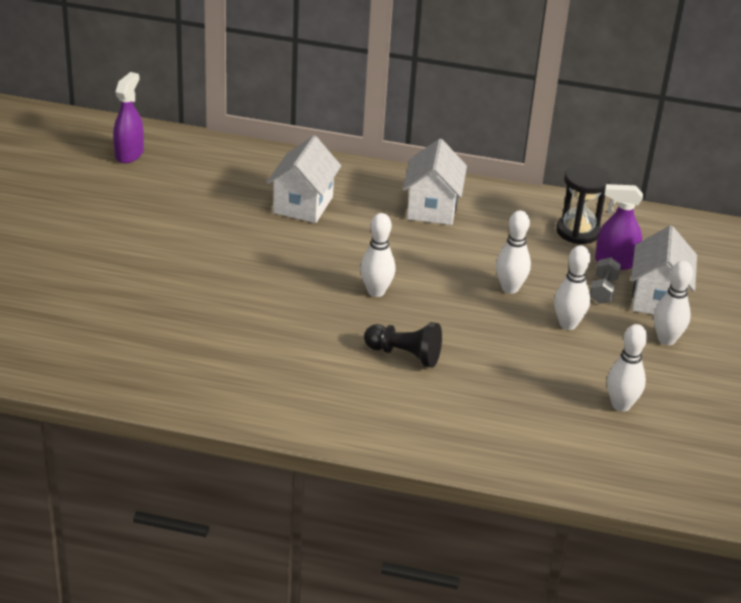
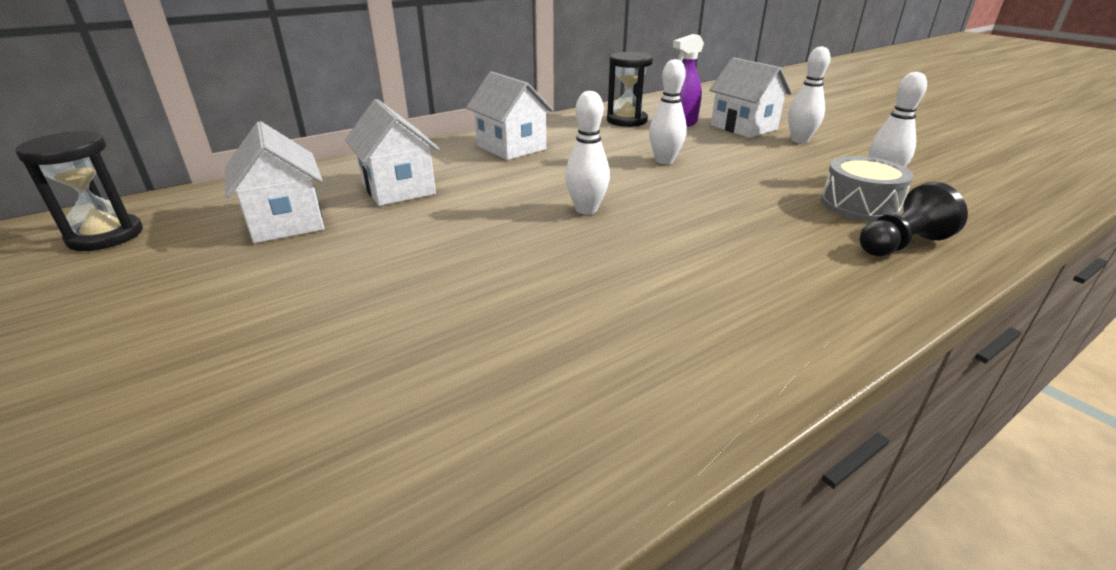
camera: 45 degrees left, 5 degrees down
(129, 154) = (106, 236): purple spray bottle -> black hourglass
(215, 196) = (286, 222): none -> white house
(405, 355) = (710, 236): black pawn -> black pawn (901, 244)
(548, 405) = (859, 205): none -> grey drum
(568, 324) = (742, 160): white bowling pin -> none
(603, 290) = (711, 137): grey dumbbell -> none

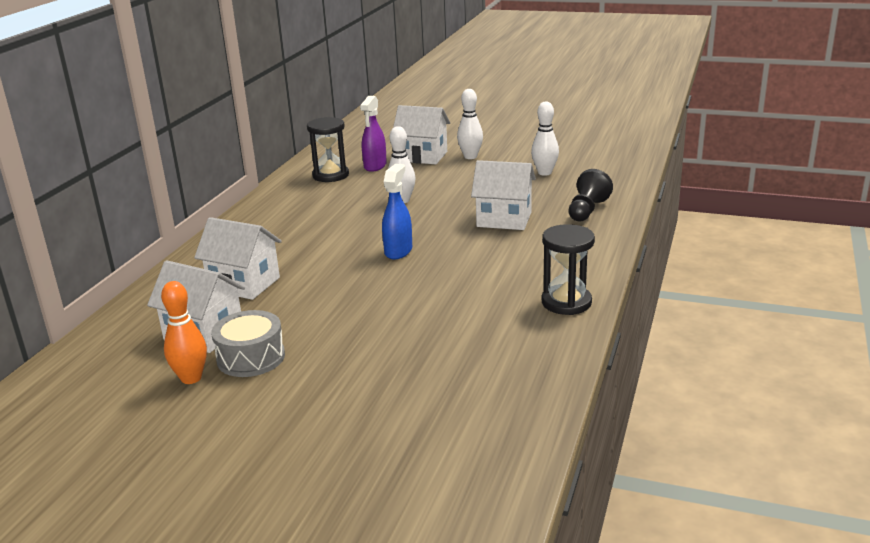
camera: 35 degrees left, 5 degrees down
(106, 236) = (76, 396): black hourglass -> black hourglass (566, 302)
(193, 262) = (191, 378): none -> orange bowling pin
(511, 147) = (275, 226): white house -> white house (504, 219)
(586, 210) = (398, 251): white bowling pin -> blue spray bottle
(859, 205) = (547, 194): grey drum -> grey drum (251, 357)

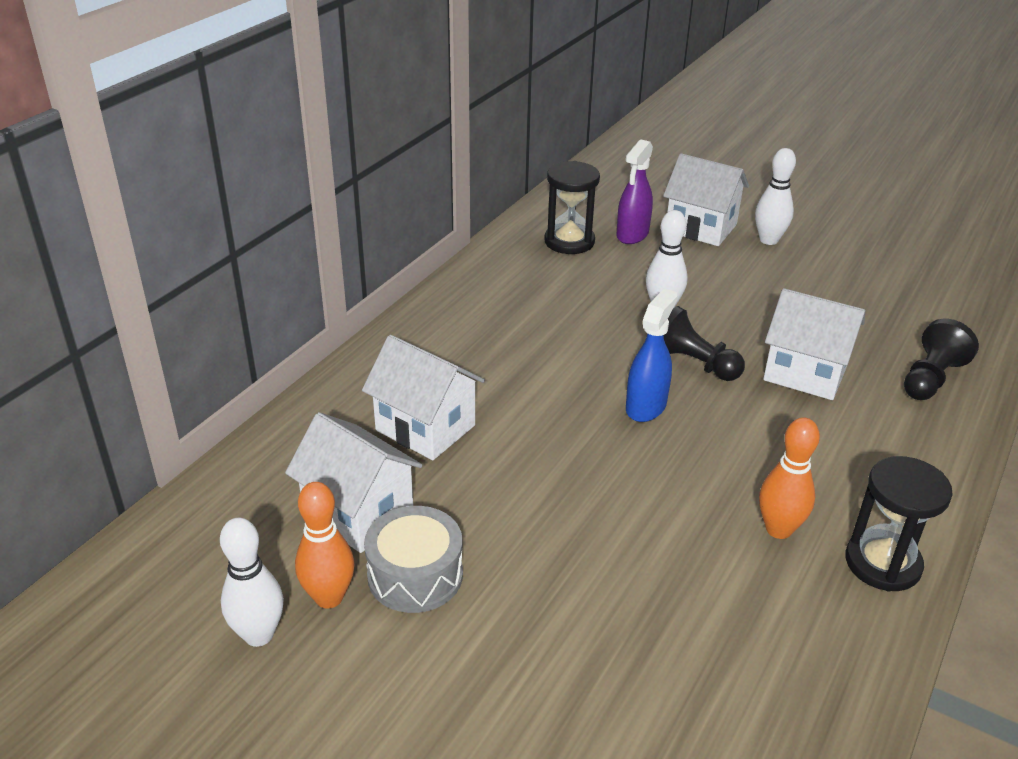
camera: 10 degrees right, 10 degrees up
(427, 225) = (693, 364): none -> black pawn
(496, 297) = (778, 529): none -> orange bowling pin
(544, 173) = (873, 291): white bowling pin -> white bowling pin (259, 634)

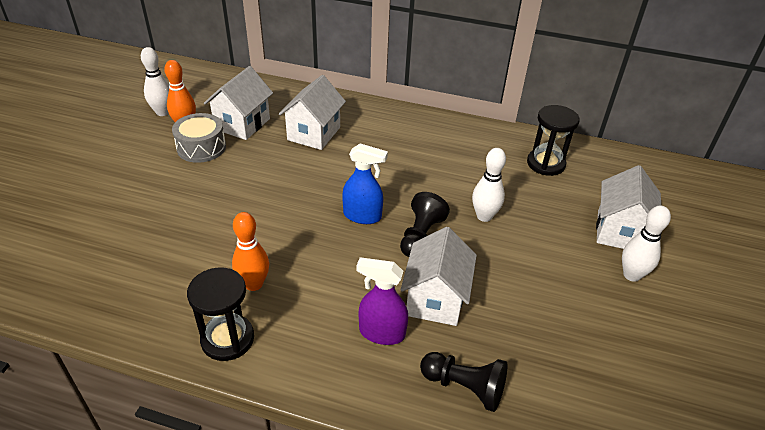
camera: 75 degrees right, 5 degrees up
(632, 235) = (579, 194): purple spray bottle -> purple spray bottle (381, 333)

